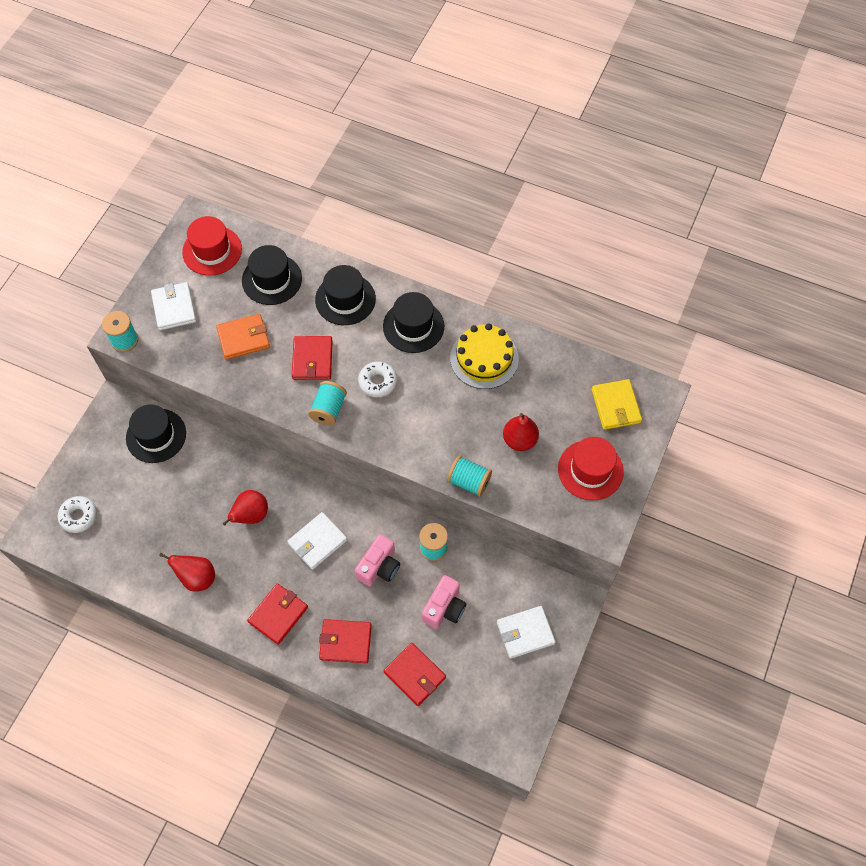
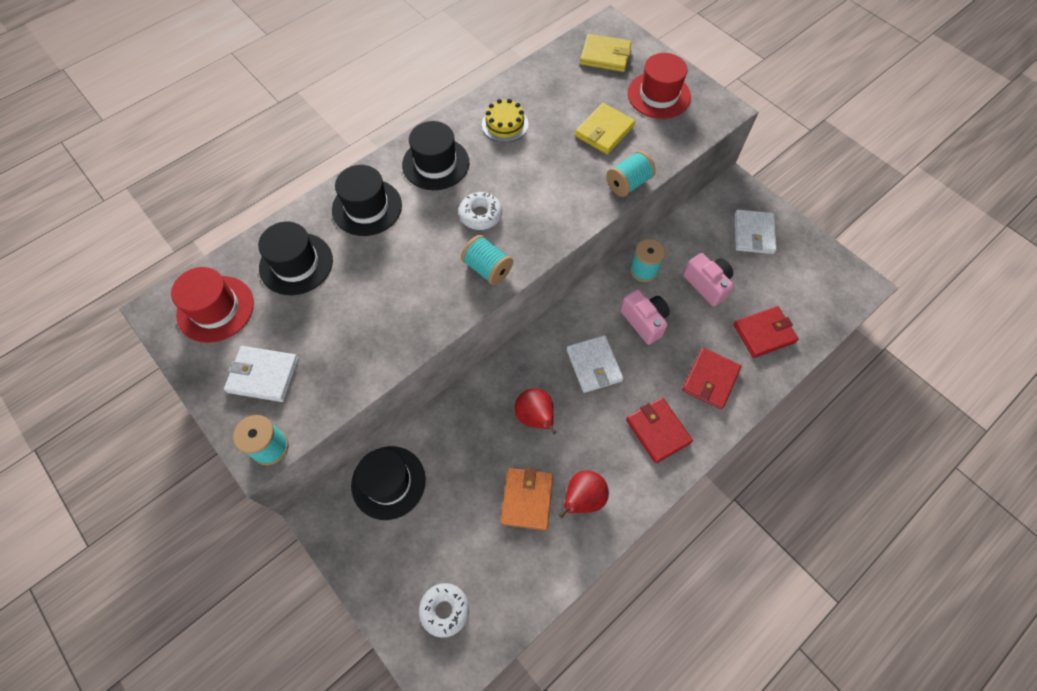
camera: 65 degrees left, 0 degrees up
(243, 338) = (352, 317): orange wallet -> orange wallet (527, 499)
(312, 359) = (420, 261): red wallet -> none
(484, 358) = (505, 124): yellow cake -> yellow cake, size x0.66
(519, 440) = (604, 131): red pear -> yellow wallet

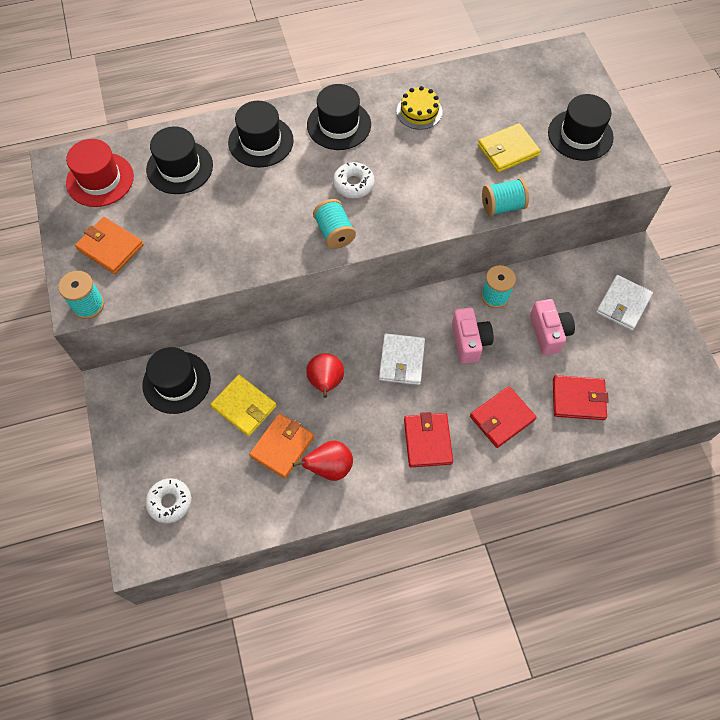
camera: 25 degrees right, 0 degrees up
(263, 375) = (110, 247): white wallet -> orange wallet
(605, 56) = (550, 80): yellow wallet -> yellow wallet (244, 406)
(658, 95) = (580, 135): red hat -> black hat

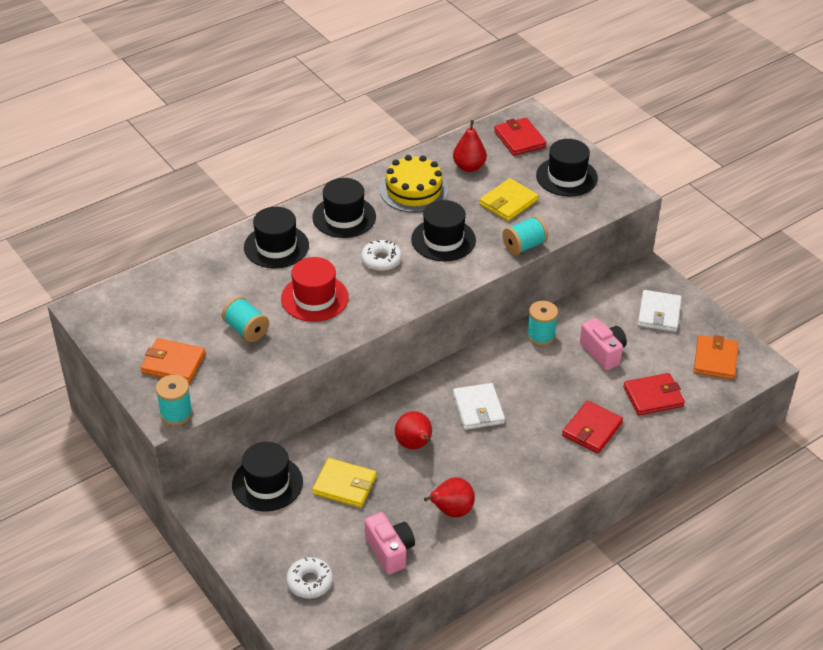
camera: 20 degrees left, 20 degrees down
(100, 180) = (133, 312): red hat -> red hat (314, 298)
(179, 167) = (208, 284): black hat -> black hat (443, 240)
(282, 446) = (398, 507): orange wallet -> orange wallet (715, 359)
(334, 233) = (382, 301): turquoise spool -> turquoise spool (246, 330)
(419, 111) = (413, 190): yellow cake -> yellow cake, size x1.53
(427, 441) = (532, 465): red wallet -> red wallet (519, 139)
(469, 341) = (534, 377): pink camera -> pink camera (390, 551)
(485, 98) = (469, 167): none -> red pear

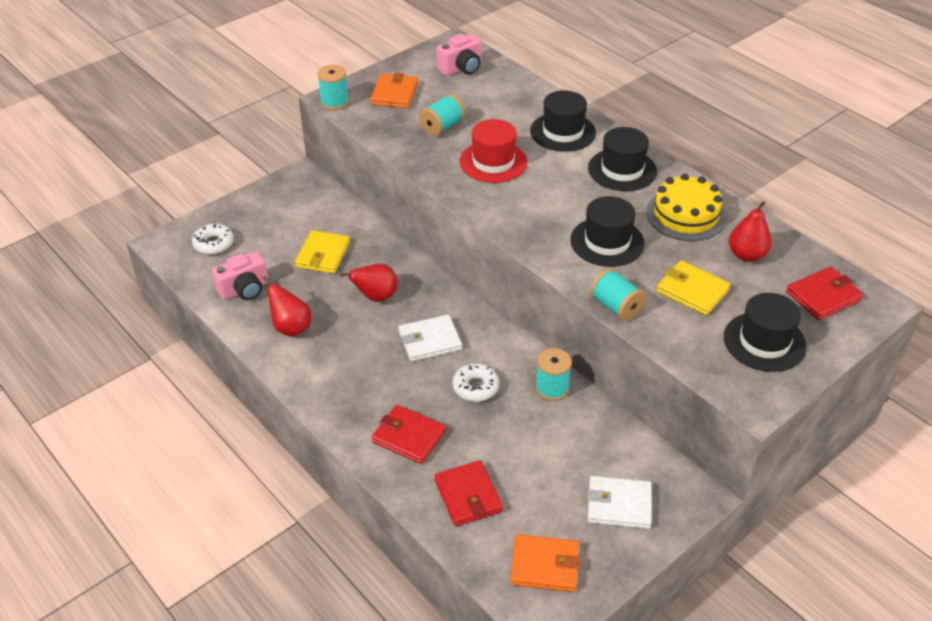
camera: 85 degrees right, 0 degrees up
(267, 483) = (324, 208): black hat -> none
(381, 260) = (560, 200): white donut -> white donut (475, 387)
(603, 352) = (535, 446): pink camera -> pink camera (461, 68)

